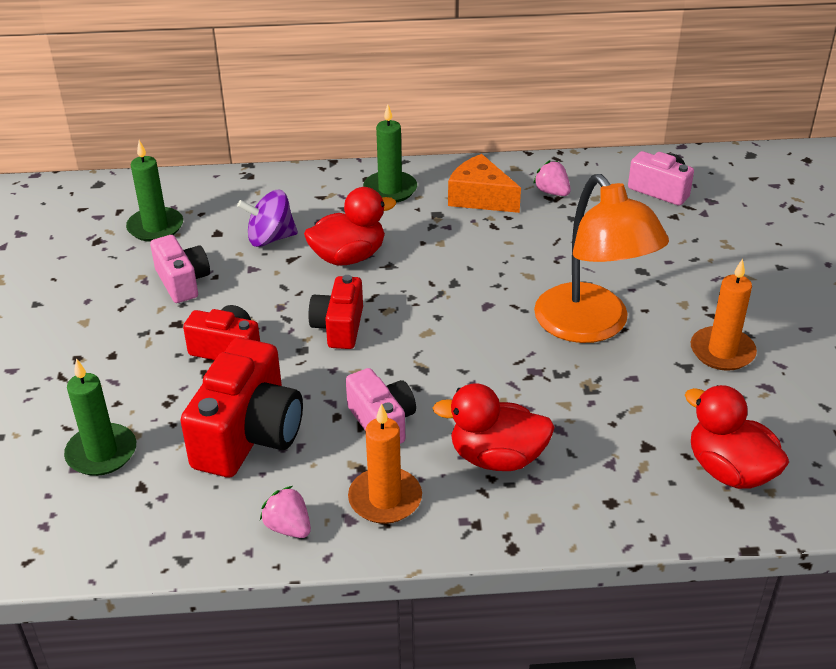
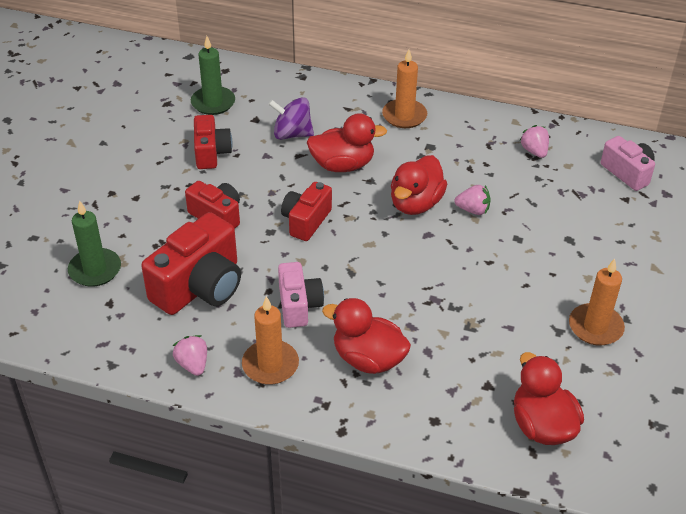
camera: 20 degrees right, 5 degrees up
(182, 282) = (211, 153): pink camera -> red camera
(390, 190) = (404, 116): green candle -> orange candle
(455, 277) = (415, 204): none -> red duck
(480, 197) = (472, 141): orange cheese -> none
(522, 267) = (473, 210): none -> pink strawberry
(591, 326) = (500, 275): orange lamp -> none

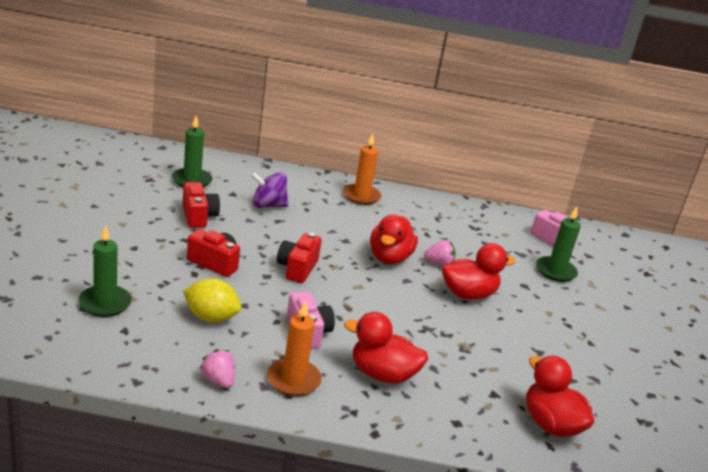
camera: 15 degrees left, 15 degrees down
(200, 287) = (211, 317): red camera -> yellow lemon
(342, 165) = (318, 229): red duck -> red duck (468, 294)
(534, 151) = (475, 224): pink strawberry -> none
(595, 327) = (568, 349): orange candle -> none
(615, 218) = (555, 271): none -> green candle

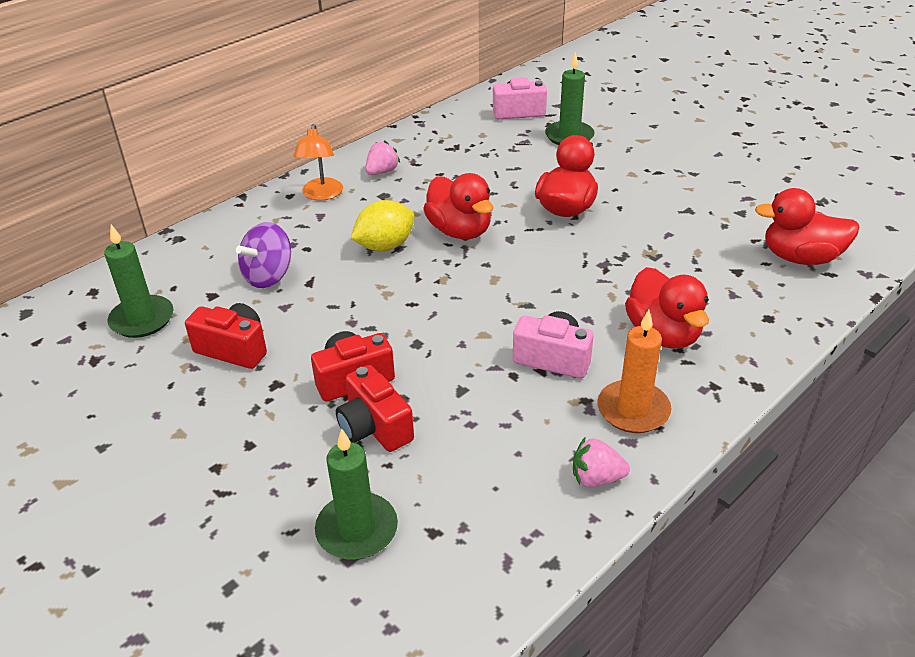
camera: 45 degrees left, 10 degrees up
(211, 317) = (466, 431): yellow lemon -> yellow lemon (385, 246)
(297, 268) = (423, 311): red camera -> red camera (374, 427)
(361, 196) = (321, 195): orange candle -> orange lamp
(382, 374) = (663, 334): red duck -> red duck turned 75 degrees counterclockwise
(439, 263) = (497, 201): pink strawberry -> pink strawberry (382, 172)

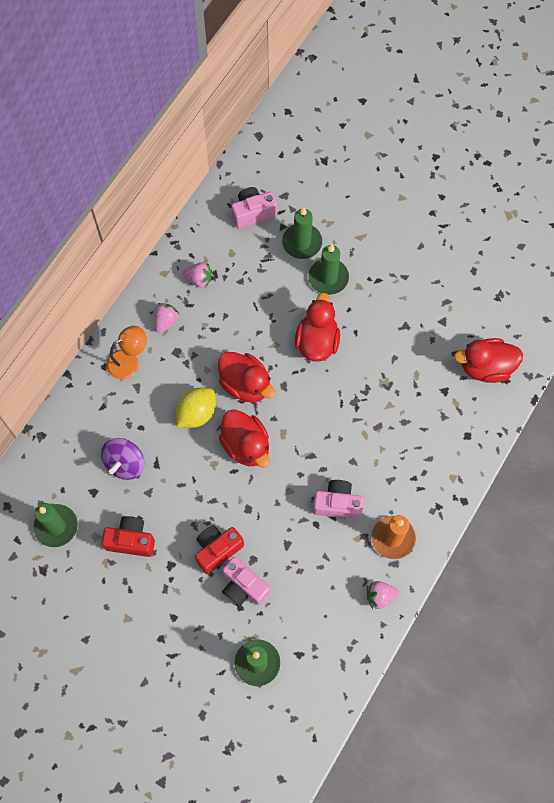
camera: 15 degrees left, 30 degrees up
(321, 195) = (129, 361): orange lamp -> orange lamp turned 105 degrees counterclockwise
(374, 427) = (243, 587): red camera -> pink camera
(436, 147) = (199, 279): none -> pink strawberry
(594, 163) = (328, 278): none -> green candle
(663, 334) = (402, 466): red duck -> red duck (246, 445)

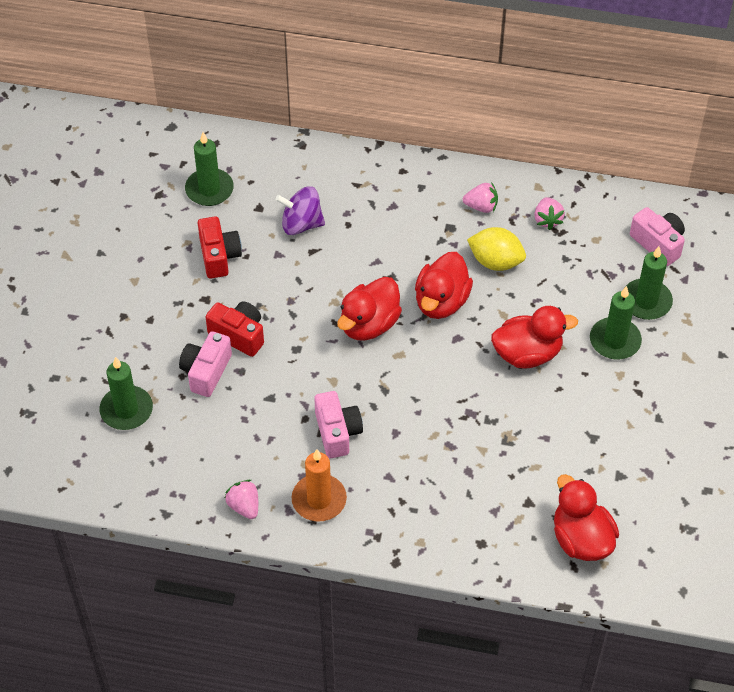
camera: 70 degrees right, 15 degrees down
(129, 361) = (419, 189): orange lamp -> none
(197, 413) = (386, 268): yellow lemon -> yellow lemon (495, 261)

